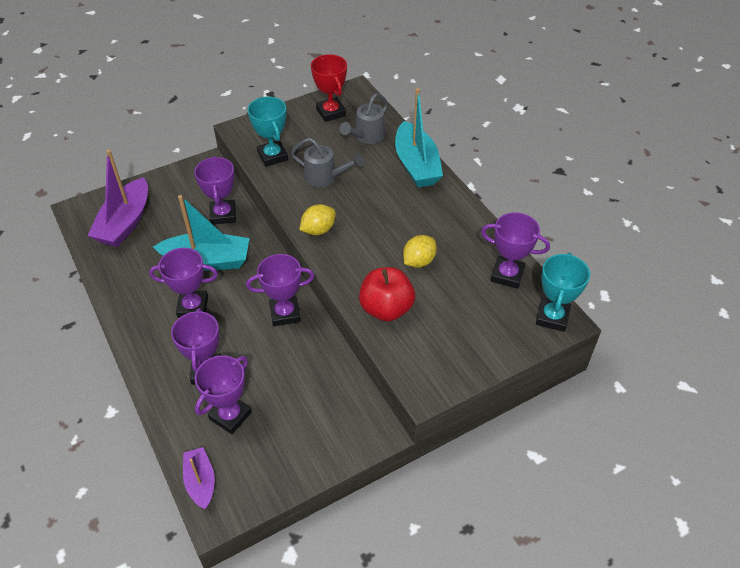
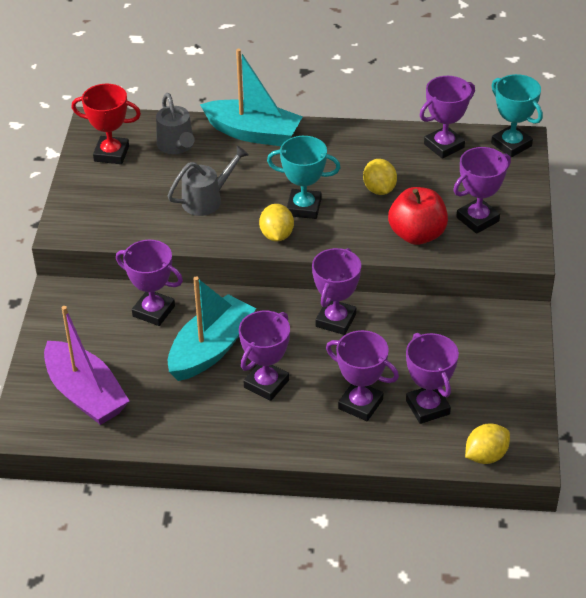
camera: 55 degrees left, 5 degrees down
(201, 482) = (486, 455): purple boat -> yellow lemon
(272, 156) = (135, 223): turquoise trophy -> turquoise trophy (304, 207)
(438, 338) = (477, 219): none -> purple trophy

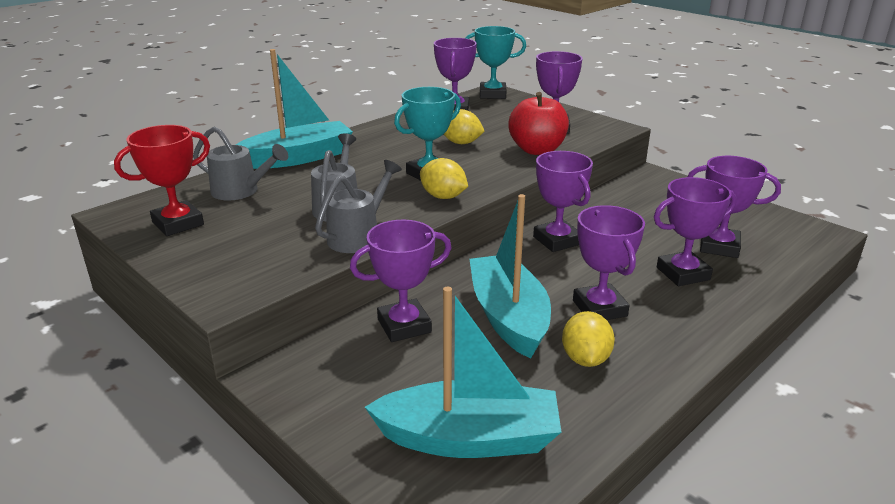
camera: 50 degrees left, 15 degrees down
(85, 394) = (469, 438): purple boat -> turquoise boat
(181, 233) = (359, 236): none -> grey watering can
(486, 455) = (806, 247): yellow lemon -> yellow lemon (585, 359)

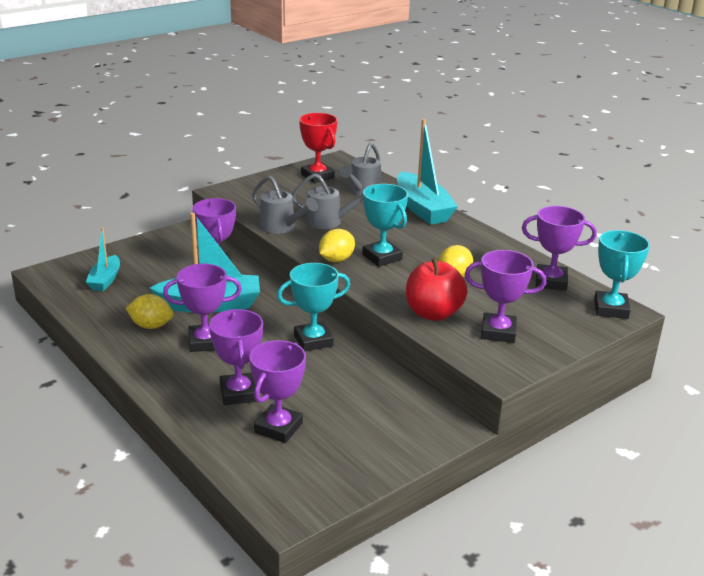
camera: 95 degrees right, 0 degrees up
(469, 438) = (105, 280): turquoise boat -> turquoise boat, size x0.57
(557, 240) = (313, 340): purple trophy -> turquoise trophy

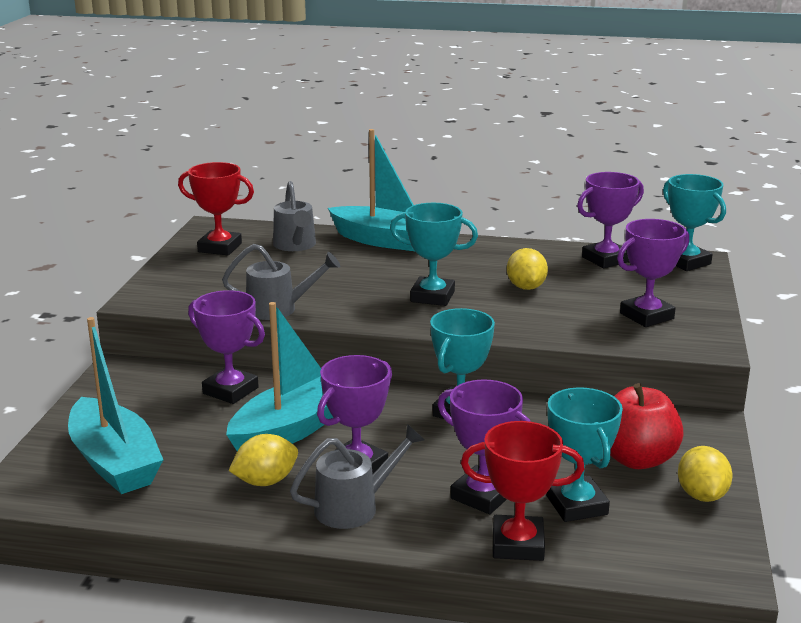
camera: 40 degrees left, 5 degrees down
(105, 280) = (114, 462): turquoise boat -> turquoise boat, size x1.77
(209, 429) = (518, 544): none -> red trophy
(278, 428) = (577, 505): purple trophy -> turquoise trophy
(329, 222) = (318, 285): grey watering can -> grey watering can (355, 507)
(336, 260) = (395, 316): yellow lemon -> yellow lemon (701, 495)
(433, 313) = (570, 324): red apple -> red apple (636, 459)

